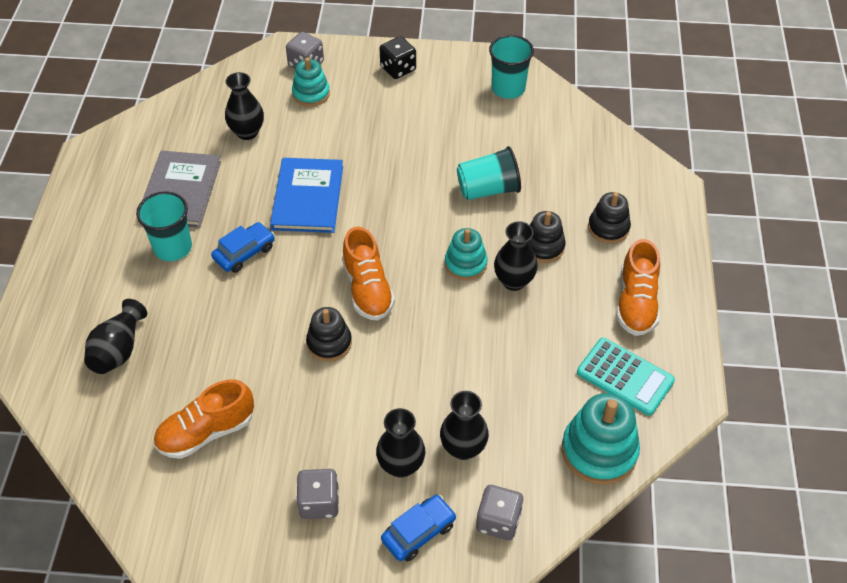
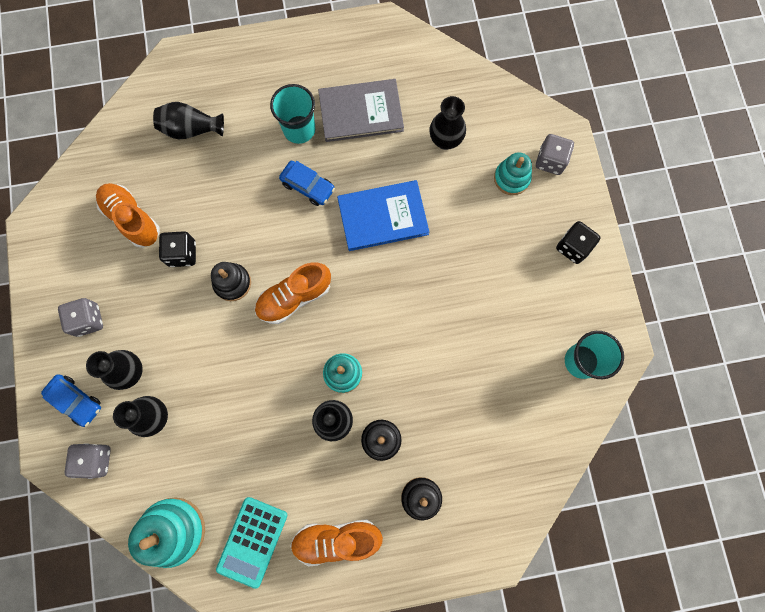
camera: 75 degrees right, 25 degrees up
(273, 386) = (182, 254): none -> black dice
(488, 189) = (437, 373): turquoise cup -> none

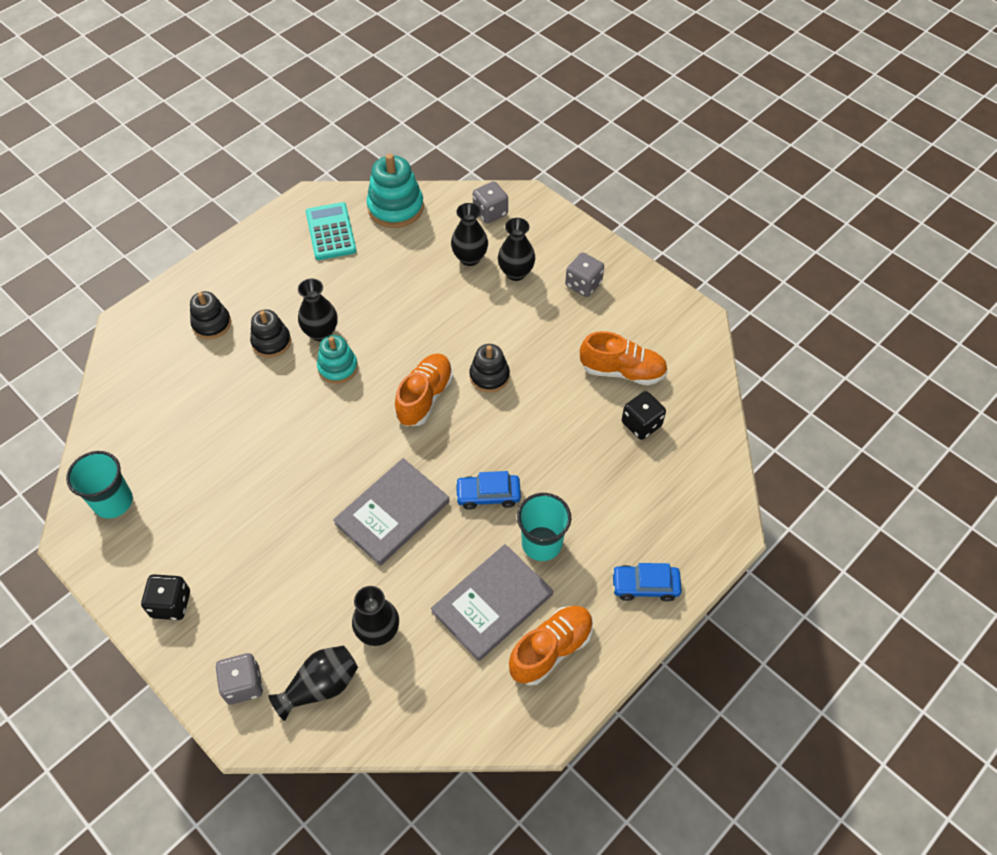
camera: 145 degrees right, 20 degrees down
(76, 401) = (539, 235): blue car -> blue car (645, 586)
(182, 254) = (553, 372): black dice -> black dice (641, 424)
(191, 129) = (646, 476): black vase -> black vase (320, 686)
(336, 539) = (265, 265): orange shoe -> orange shoe (551, 649)
(383, 216) = (392, 513): blue book -> grey book
(511, 178) = (278, 636): turquoise stacking toy -> none

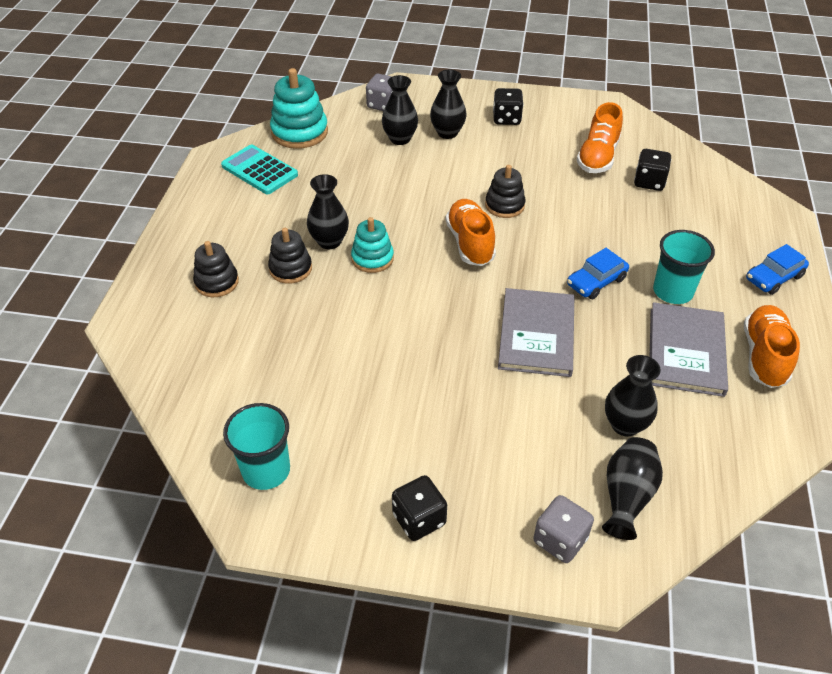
camera: 35 degrees left, 10 degrees down
(583, 284) = (506, 119): grey dice -> black dice
(622, 371) = (597, 157): orange shoe -> orange shoe turned 135 degrees clockwise

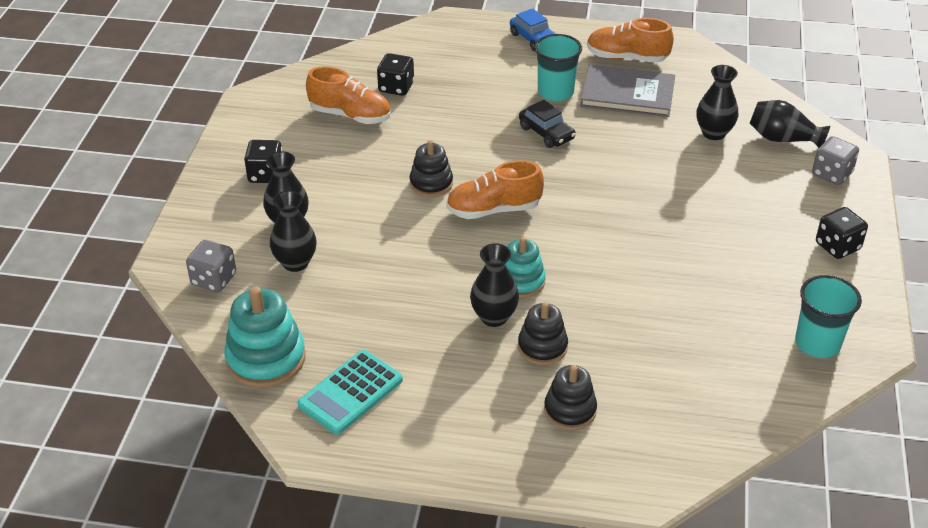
camera: 90 degrees left, 5 degrees down
(536, 334) = (620, 173): grey book -> none
(596, 282) = (546, 133): blue car -> black car

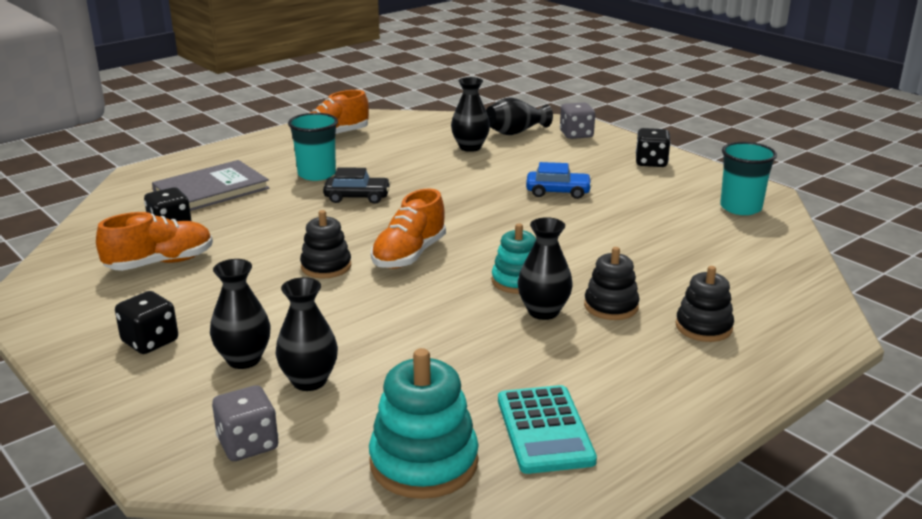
camera: 50 degrees left, 15 degrees down
(533, 39) = (238, 155): blue car -> blue car (558, 192)
(627, 94) = (372, 153): grey book -> grey book (211, 190)

